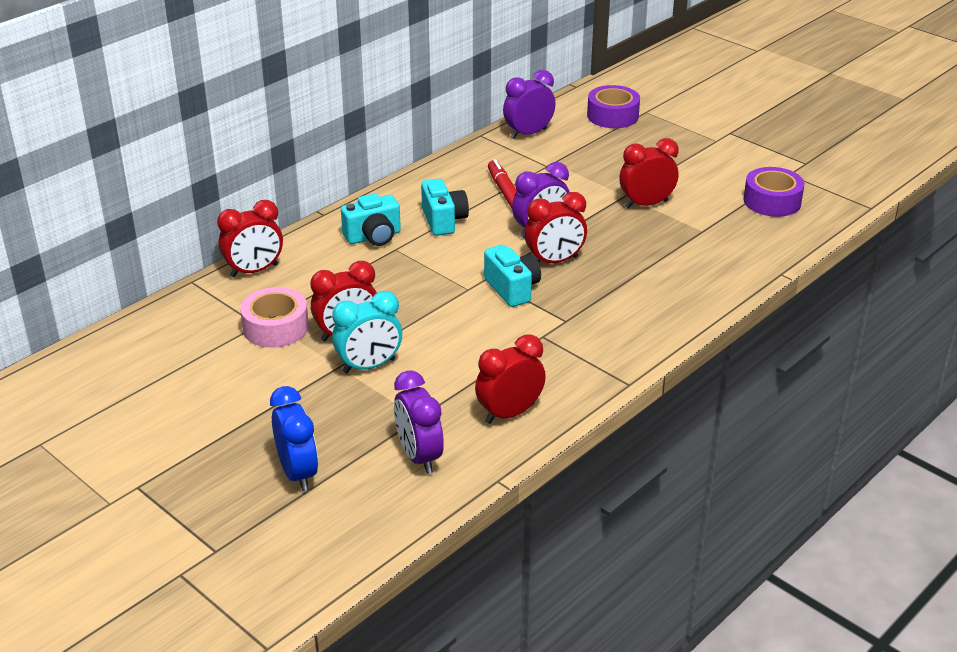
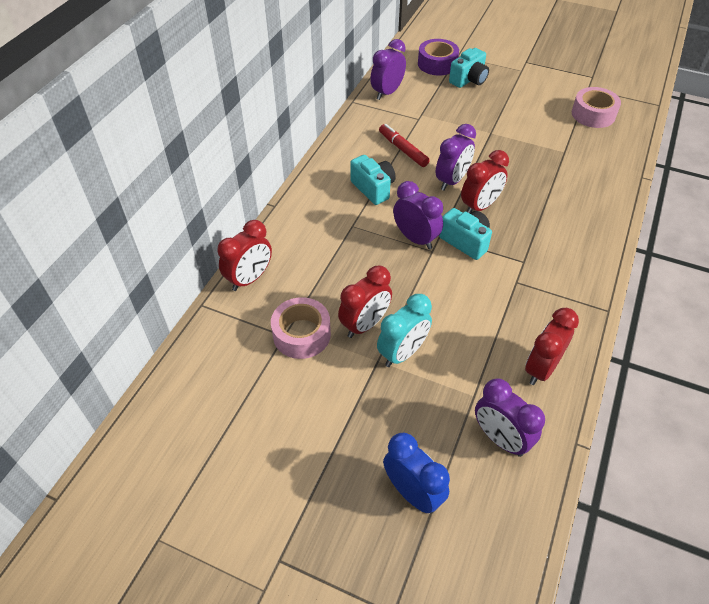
camera: 20 degrees left, 15 degrees up
(373, 237) = (328, 218): turquoise camera -> turquoise camera (469, 80)
(457, 274) = (415, 239): none -> purple clock
(646, 204) = (511, 137): red clock -> none
(772, 201) = (593, 114): purple tape -> pink tape

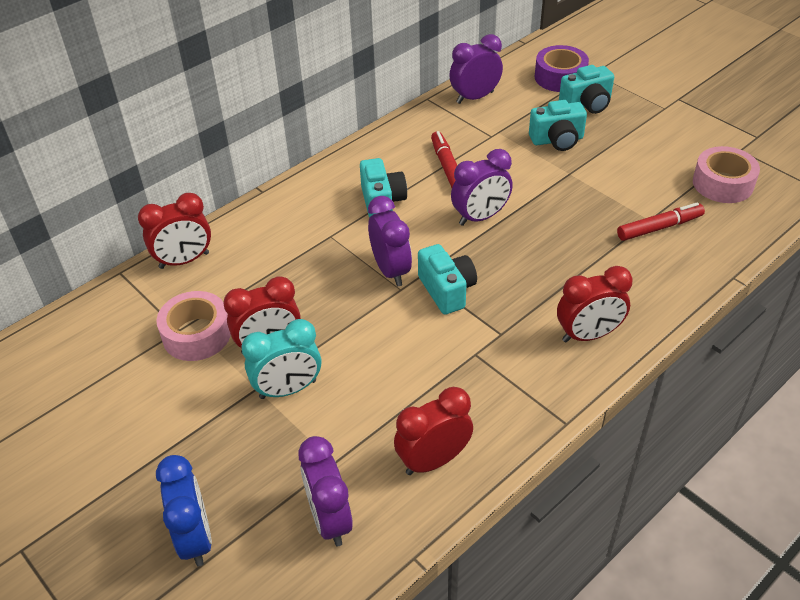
camera: 25 degrees right, 5 degrees down
(466, 111) = (557, 140): none -> turquoise camera
(480, 206) = (493, 255): red clock -> red clock (588, 335)
(574, 155) = (659, 227): none -> red marker

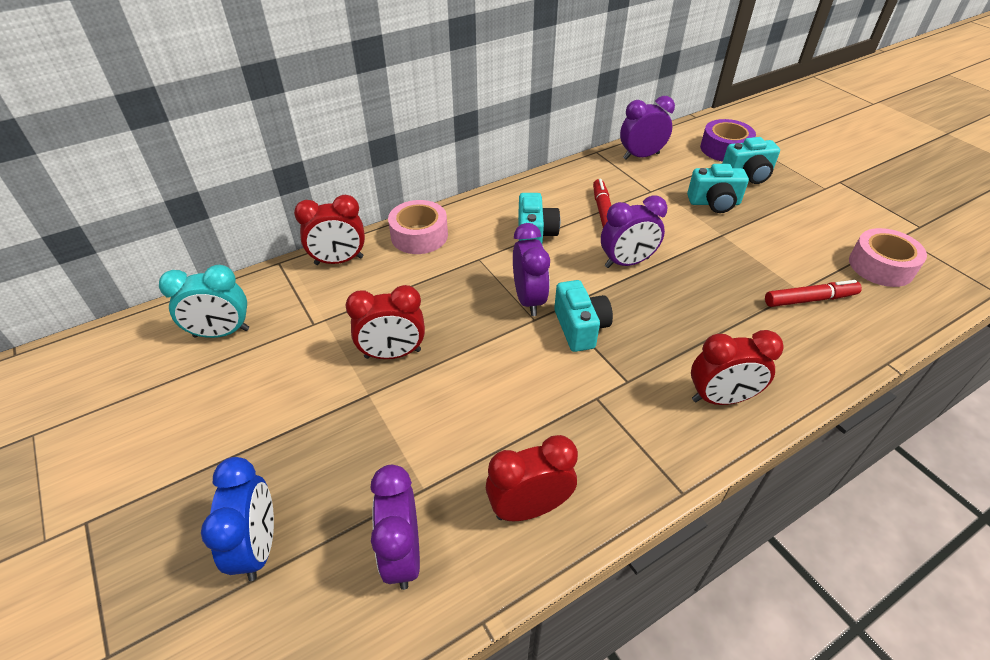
camera: 10 degrees right, 0 degrees up
(197, 334) = (328, 331): pink tape -> pink tape (419, 236)
(288, 389) = (398, 401): turquoise clock -> turquoise clock (221, 333)

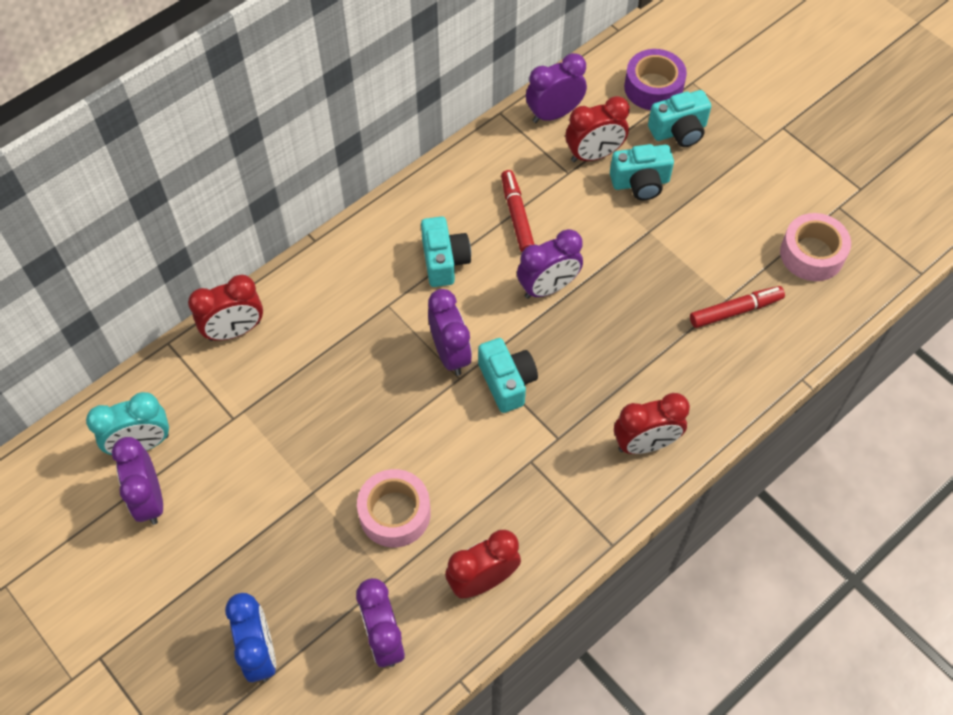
camera: 10 degrees left, 15 degrees up
(208, 378) = (149, 499): none -> purple clock
(393, 354) = (325, 442): red clock -> red clock (594, 155)
(419, 236) = (315, 281): pink tape -> pink tape (395, 513)

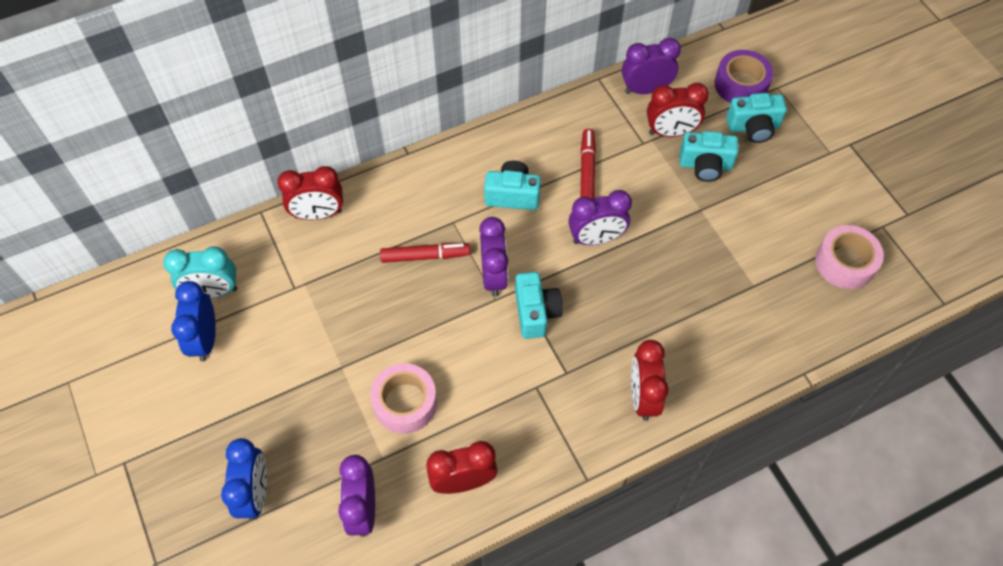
camera: 15 degrees right, 0 degrees up
(149, 499) = (205, 339): purple clock -> blue clock
(444, 261) = (512, 195): turquoise camera -> turquoise camera turned 90 degrees counterclockwise
(645, 444) = (643, 397): red clock -> red clock turned 90 degrees clockwise
(735, 311) = (759, 297): red marker -> red marker (425, 256)

